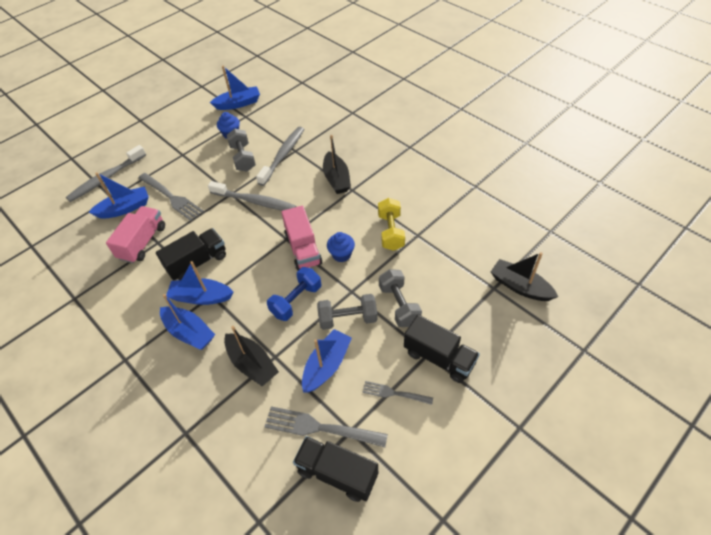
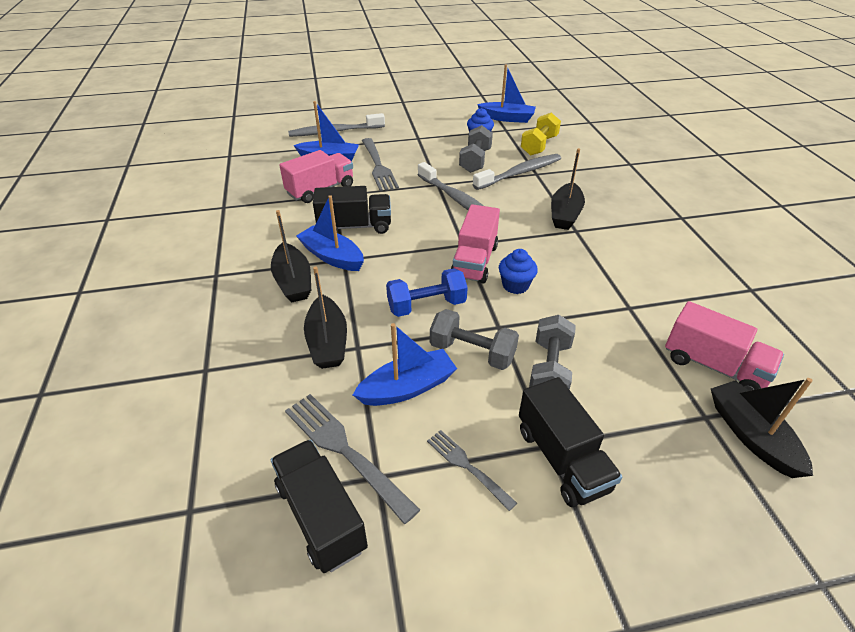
camera: 30 degrees right, 10 degrees down
(189, 332) = (293, 281): blue boat -> black boat
(391, 232) = (595, 289): yellow dumbbell -> yellow dumbbell (539, 145)
(481, 252) = (713, 366): none -> pink truck

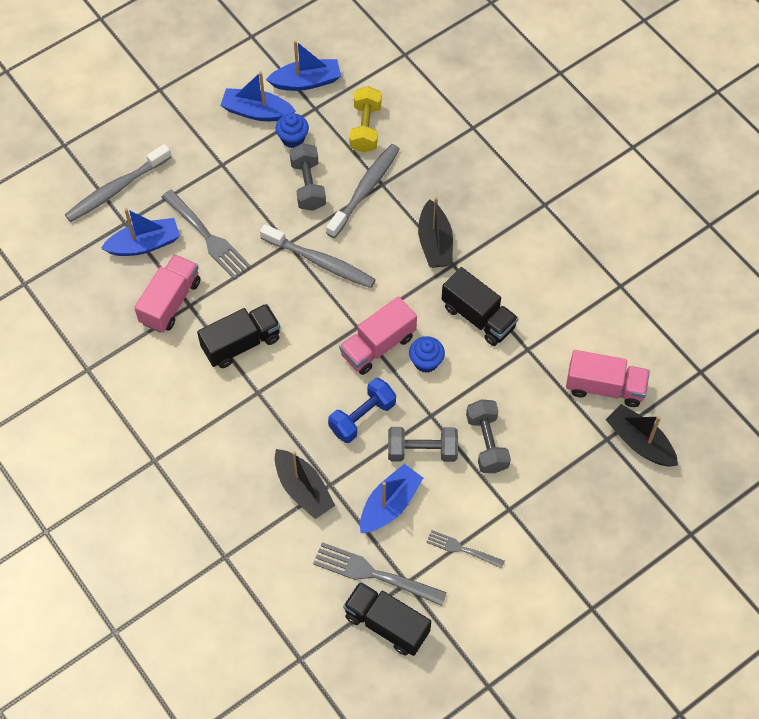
camera: 25 degrees left, 20 degrees up
(293, 281) = (230, 438): black boat -> none
(332, 256) = (245, 393): blue boat -> blue boat (257, 112)
(474, 261) = (378, 345): pink truck -> pink truck turned 60 degrees clockwise
(562, 459) = (521, 516): black truck -> black truck (478, 317)

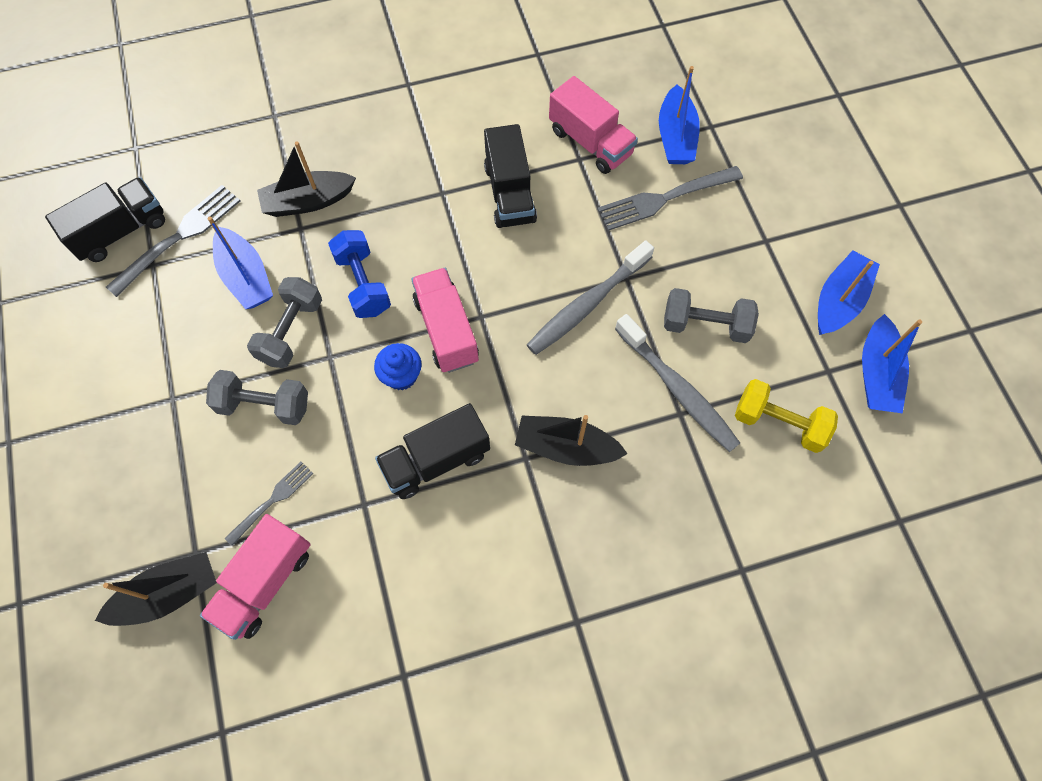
camera: 110 degrees right, 5 degrees up
(116, 189) = (761, 128): grey toothbrush -> none
(293, 139) = (784, 329): blue cupcake -> none
(462, 549) = (155, 331): grey fork -> grey fork (272, 500)

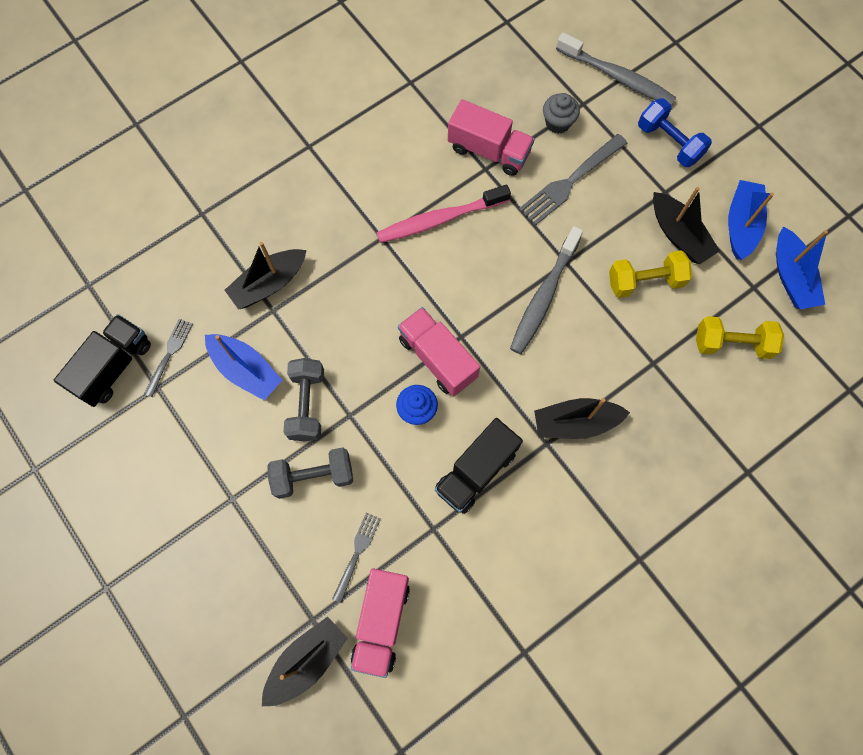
camera: 20 degrees left, 5 degrees up
(179, 237) = (169, 354): grey fork -> grey fork, size x0.59
(363, 284) = (350, 341): blue dumbbell -> blue dumbbell (669, 142)
(509, 193) = (440, 219): black truck -> pink toothbrush
(675, 137) = (557, 123): blue boat -> grey cupcake
(677, 389) = (643, 343): grey toothbrush -> grey toothbrush (617, 77)
(705, 325) = (645, 281): grey dumbbell -> yellow dumbbell
(763, 289) = (678, 235): none -> black boat

